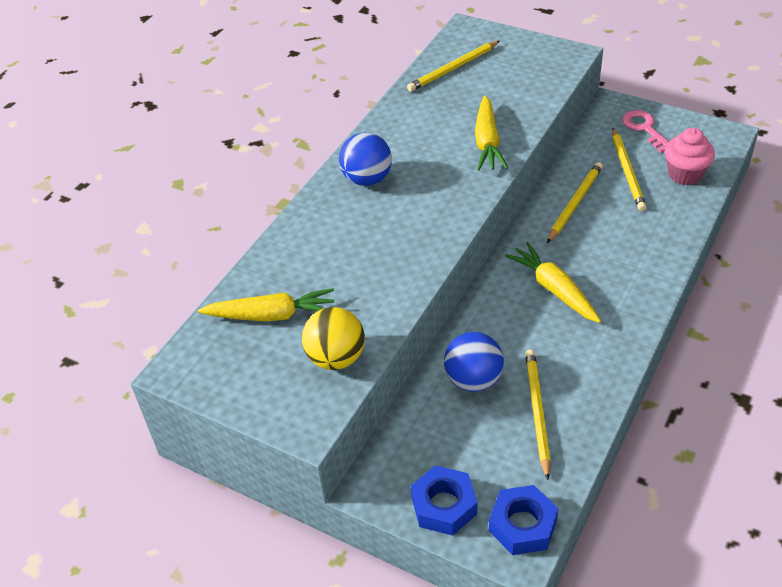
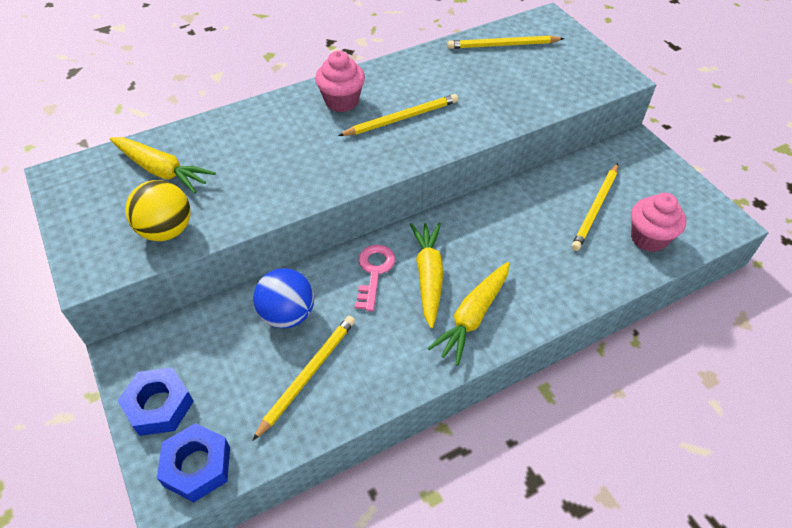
camera: 30 degrees right, 5 degrees up
(367, 179) = (342, 101): blue ball -> pink cupcake
(487, 142) = (468, 117): yellow carrot -> yellow carrot (472, 316)
(574, 203) = (520, 212): yellow pencil -> yellow pencil (401, 118)
(645, 129) = (649, 179): pink key -> pink key (374, 272)

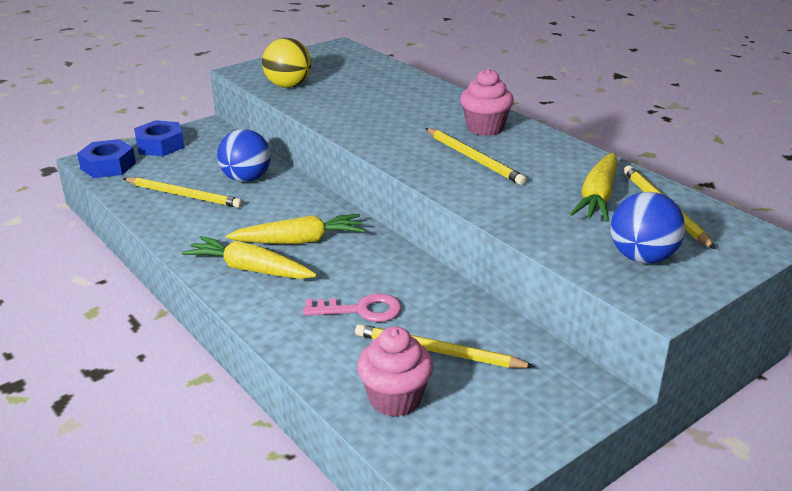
camera: 80 degrees right, 20 degrees down
(161, 171) = (355, 74): yellow carrot -> yellow carrot (597, 197)
(374, 272) = (300, 212): pink key -> pink key (361, 310)
(567, 71) = (642, 258): none -> blue ball

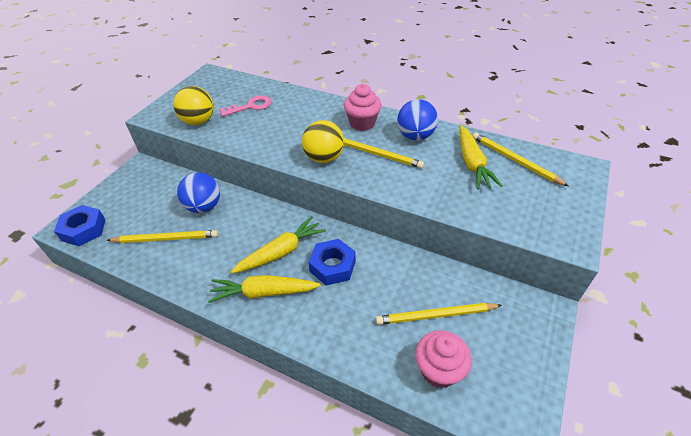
camera: 25 degrees left, 15 degrees up
(160, 145) = (114, 195): blue nut -> blue nut (332, 266)
(361, 310) = (364, 299): pink key -> pink key (250, 106)
(404, 148) = (324, 158): none -> yellow ball
(642, 258) = (534, 207): blue ball -> blue ball (415, 136)

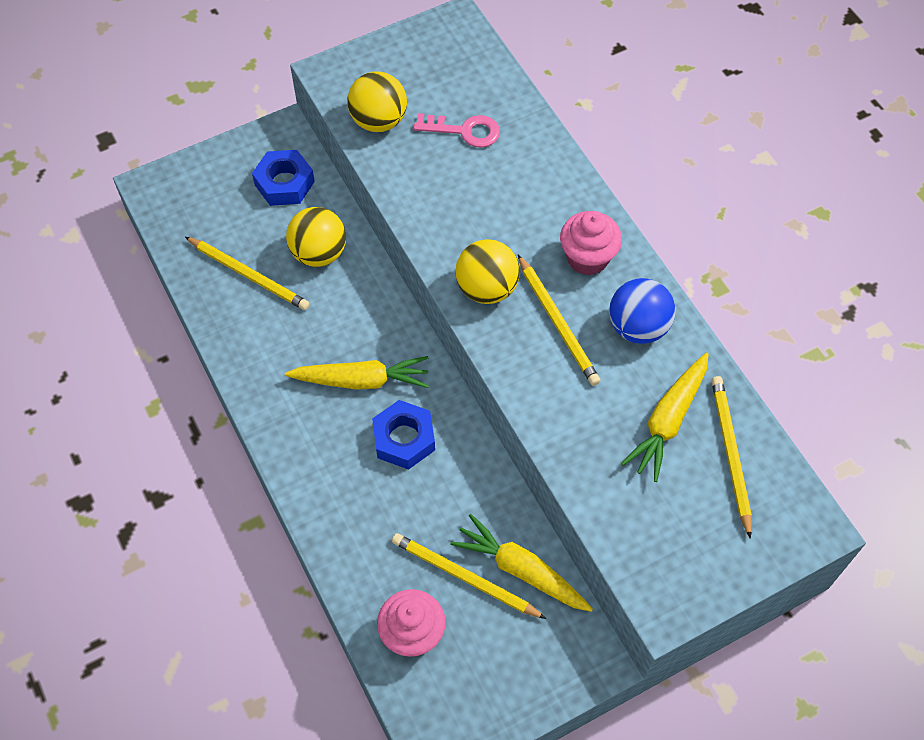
camera: 35 degrees right, 15 degrees up
(84, 230) = (170, 202): blue nut -> blue nut (284, 183)
(204, 207) = (319, 253): blue ball -> yellow ball
(264, 292) = (306, 421): yellow carrot -> yellow carrot (521, 570)

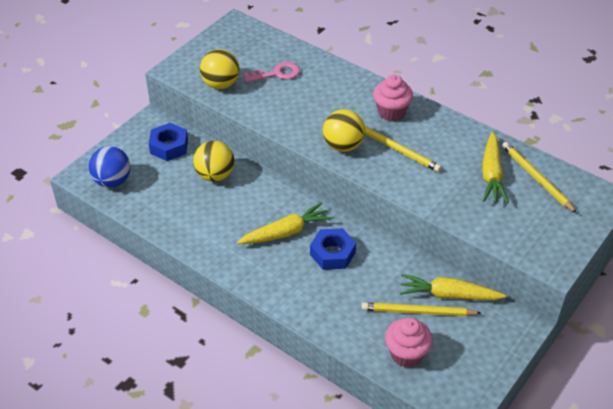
camera: 25 degrees left, 15 degrees down
(249, 275) = (177, 202): yellow pencil -> none
(638, 327) = (443, 136): blue ball -> blue ball (112, 181)

